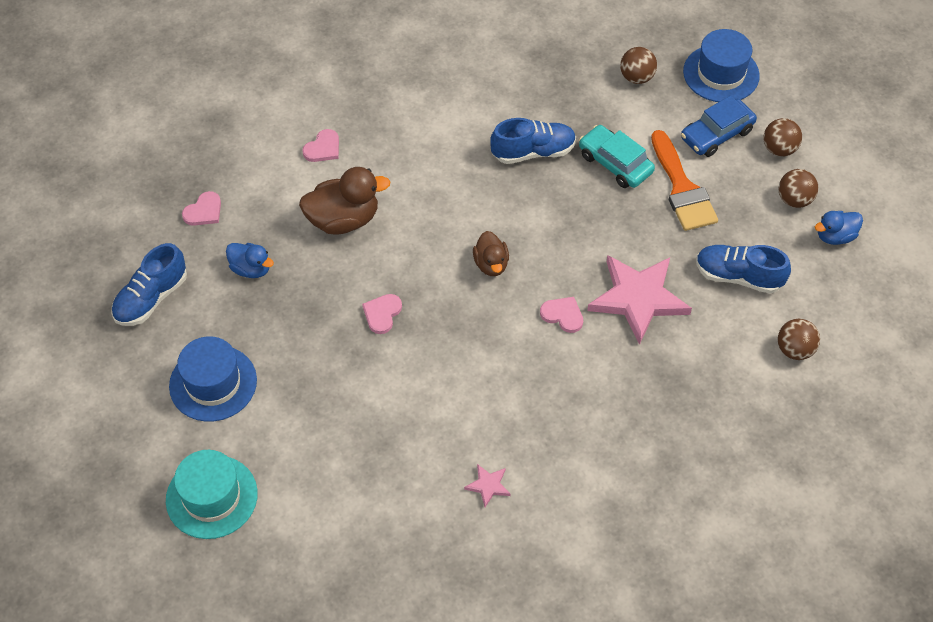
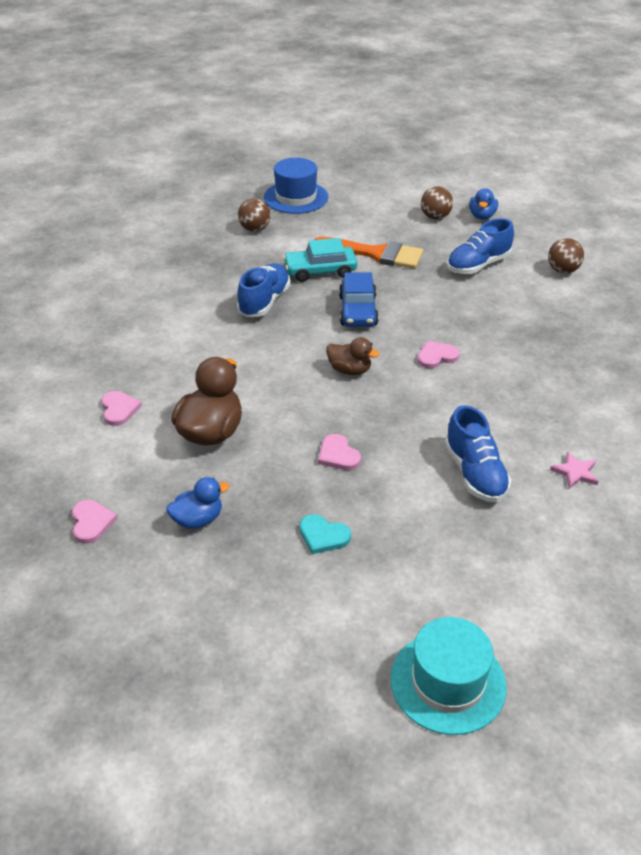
camera: 55 degrees left, 15 degrees down
(151, 298) = (151, 616): blue shoe -> blue shoe (475, 473)
(213, 383) = (306, 613): blue hat -> none
(291, 352) = (323, 536): none -> turquoise heart
(638, 298) = (455, 315): pink star -> none
(716, 134) = (345, 221): blue car -> blue car (358, 310)
(779, 149) = (386, 204): brown ball -> none

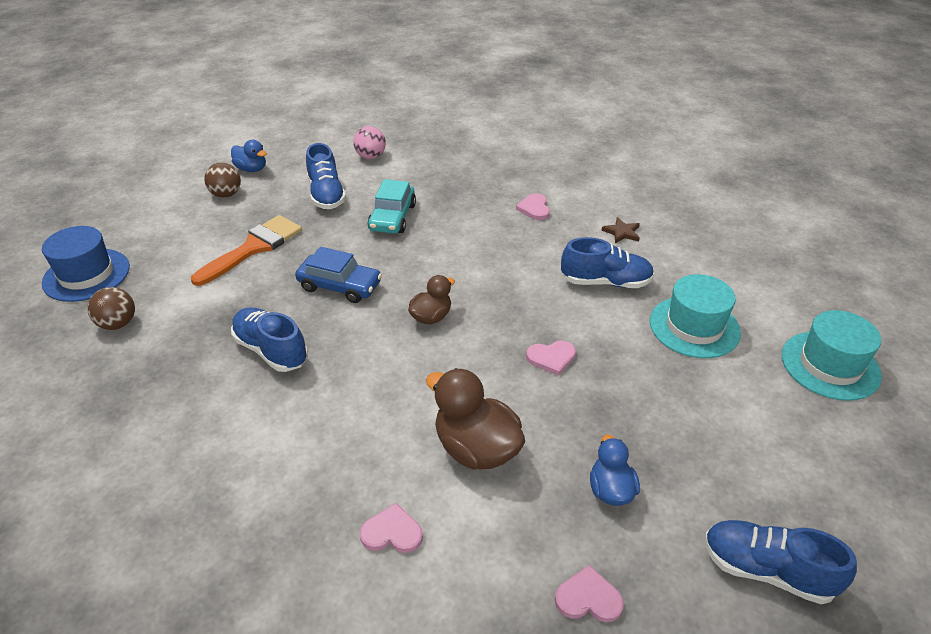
camera: 70 degrees left, 0 degrees up
(146, 633) = (766, 570): none -> blue shoe
(320, 271) = (250, 293): turquoise car -> turquoise car (392, 217)
(323, 536) = (657, 396): turquoise heart -> none
(436, 356) = (443, 257): pink heart -> pink heart (534, 208)
(444, 553) = (694, 327): none -> turquoise hat
(562, 270) = (370, 156): brown ball -> pink ball
(575, 472) = (622, 232): pink star -> brown star

